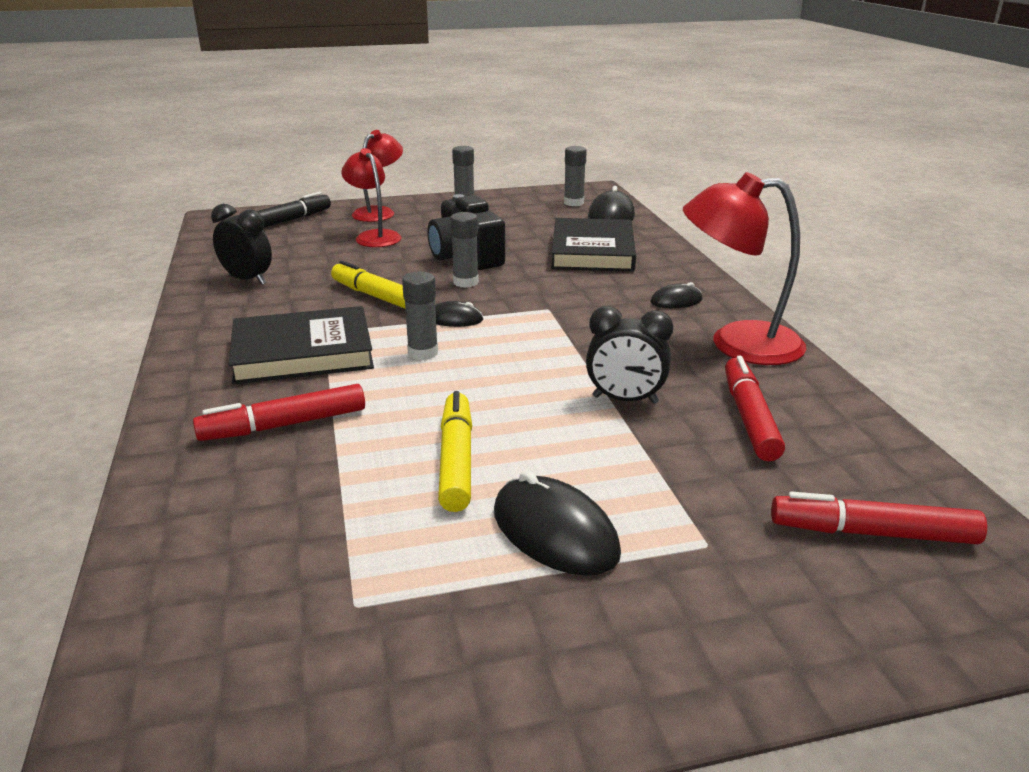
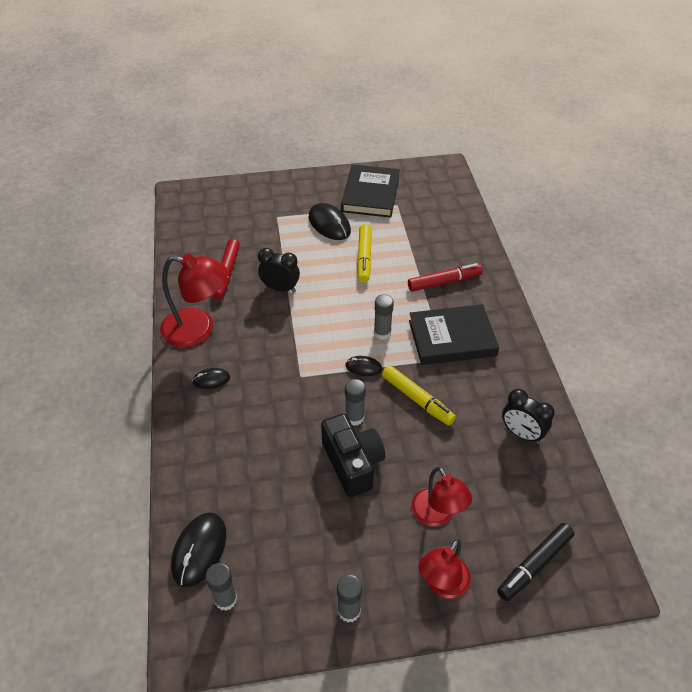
camera: 175 degrees left, 20 degrees up
(592, 251) = (243, 466): black book -> black book (370, 194)
(872, 533) = (216, 217): red marker -> none

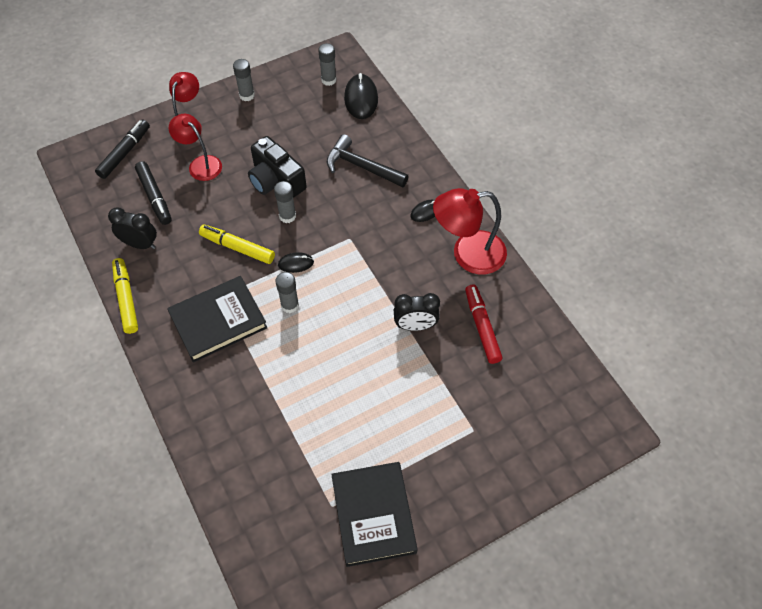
camera: 160 degrees right, 10 degrees up
(248, 450) = (362, 167): none -> black hammer
(329, 224) = (404, 439): black mouse -> none
(364, 257) = (342, 398): yellow marker -> yellow marker (126, 299)
(444, 282) = (241, 392): red marker -> none
(500, 487) = (155, 197): none -> black marker

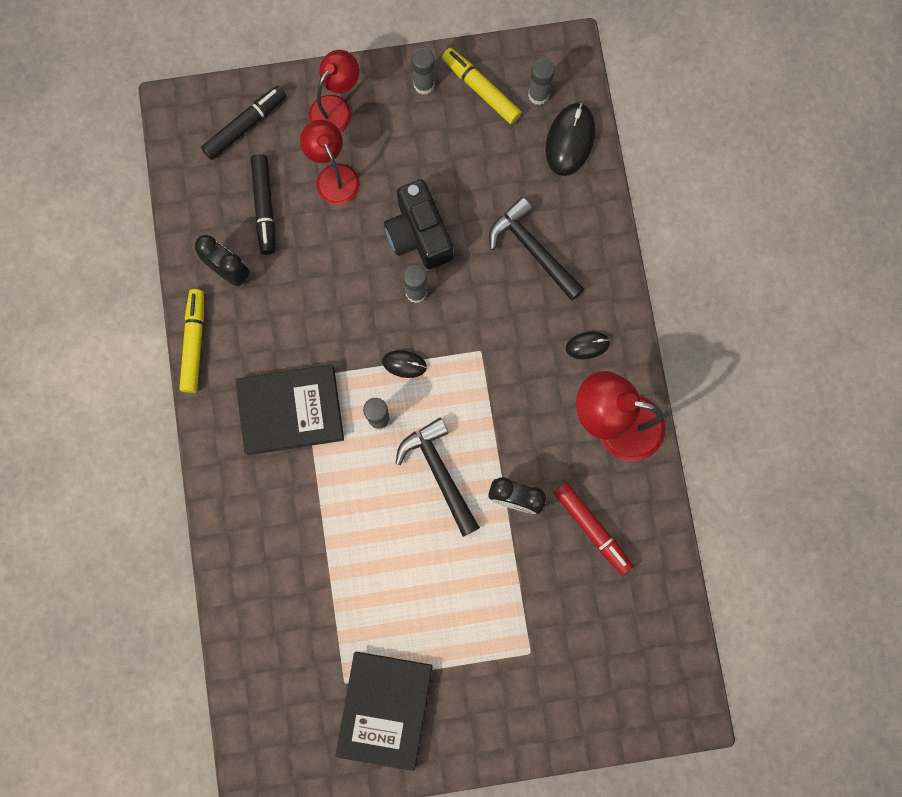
camera: 20 degrees right, 20 degrees up
(237, 248) = (342, 317): yellow marker -> yellow marker (481, 89)
(350, 327) = (439, 473): none -> black hammer
(482, 327) = (592, 529): red marker -> red marker turned 135 degrees clockwise

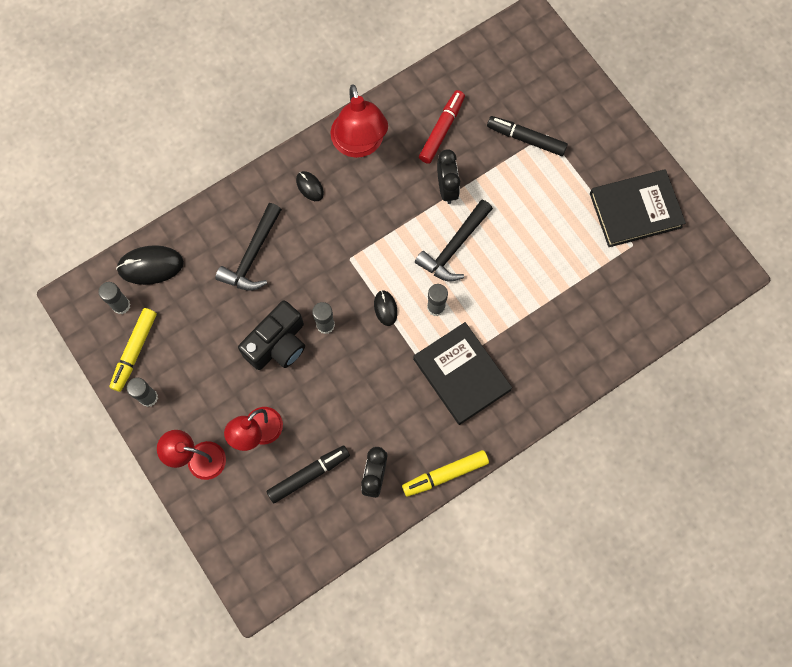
camera: 115 degrees left, 5 degrees down
(245, 126) = (246, 525): black marker -> black marker (526, 139)

